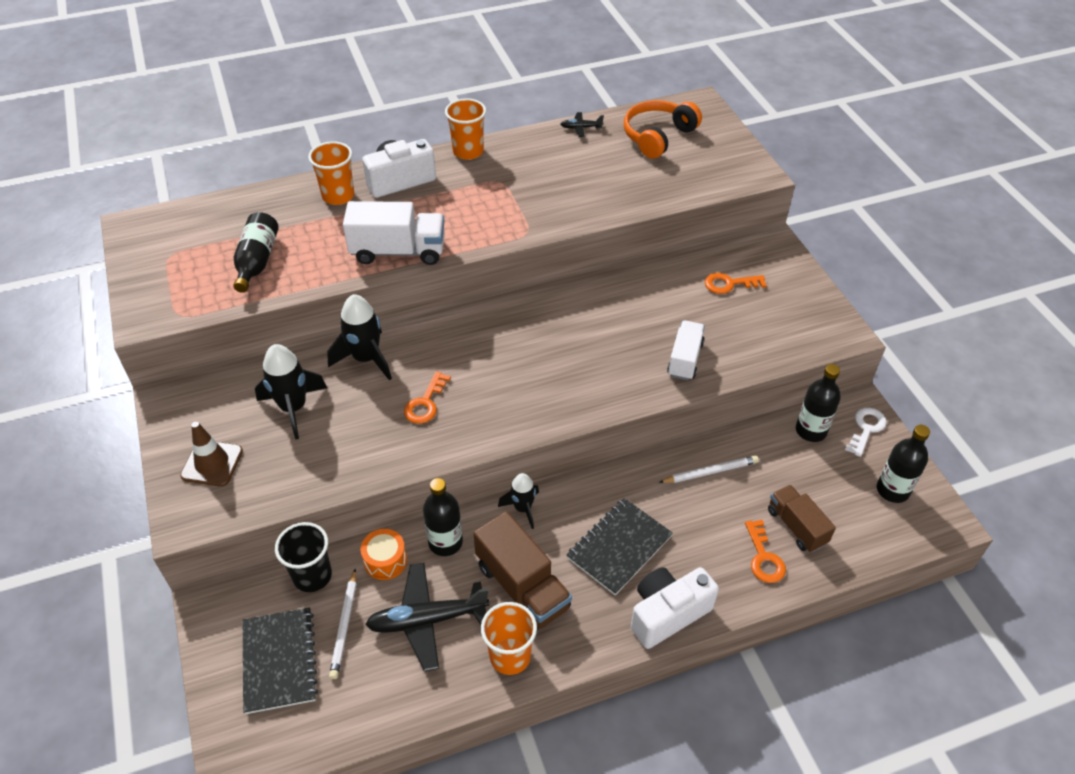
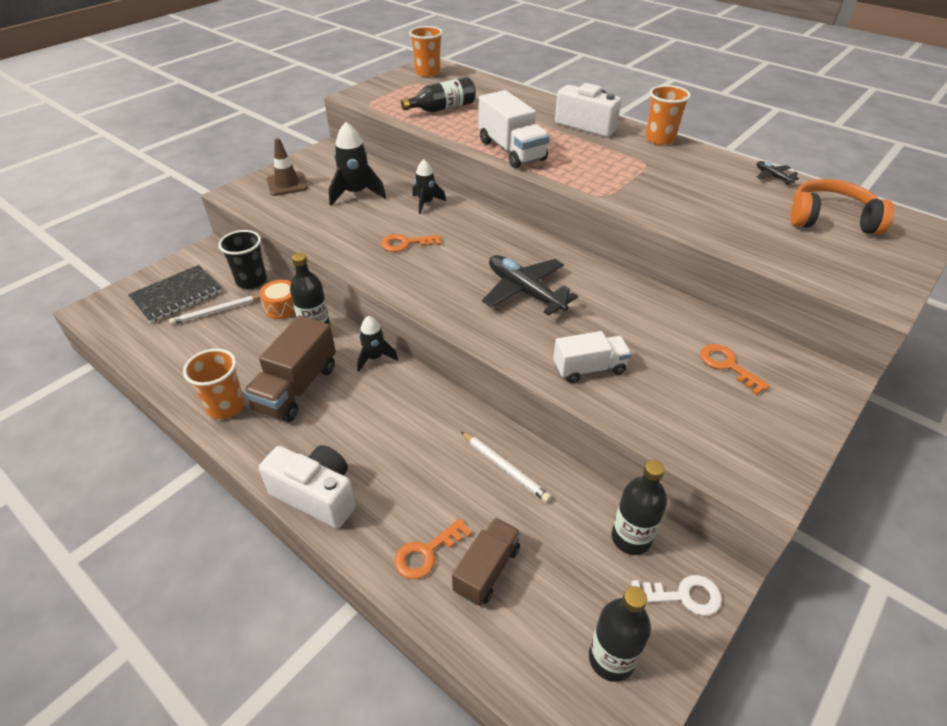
camera: 60 degrees right, 5 degrees down
(338, 196) = (539, 111): orange cup -> orange cup (427, 73)
(366, 359) = (426, 203): black rocket -> black rocket, size x0.63
(427, 620) = (239, 348): black plane -> black plane (524, 291)
(619, 547) = (371, 433): black notebook -> none

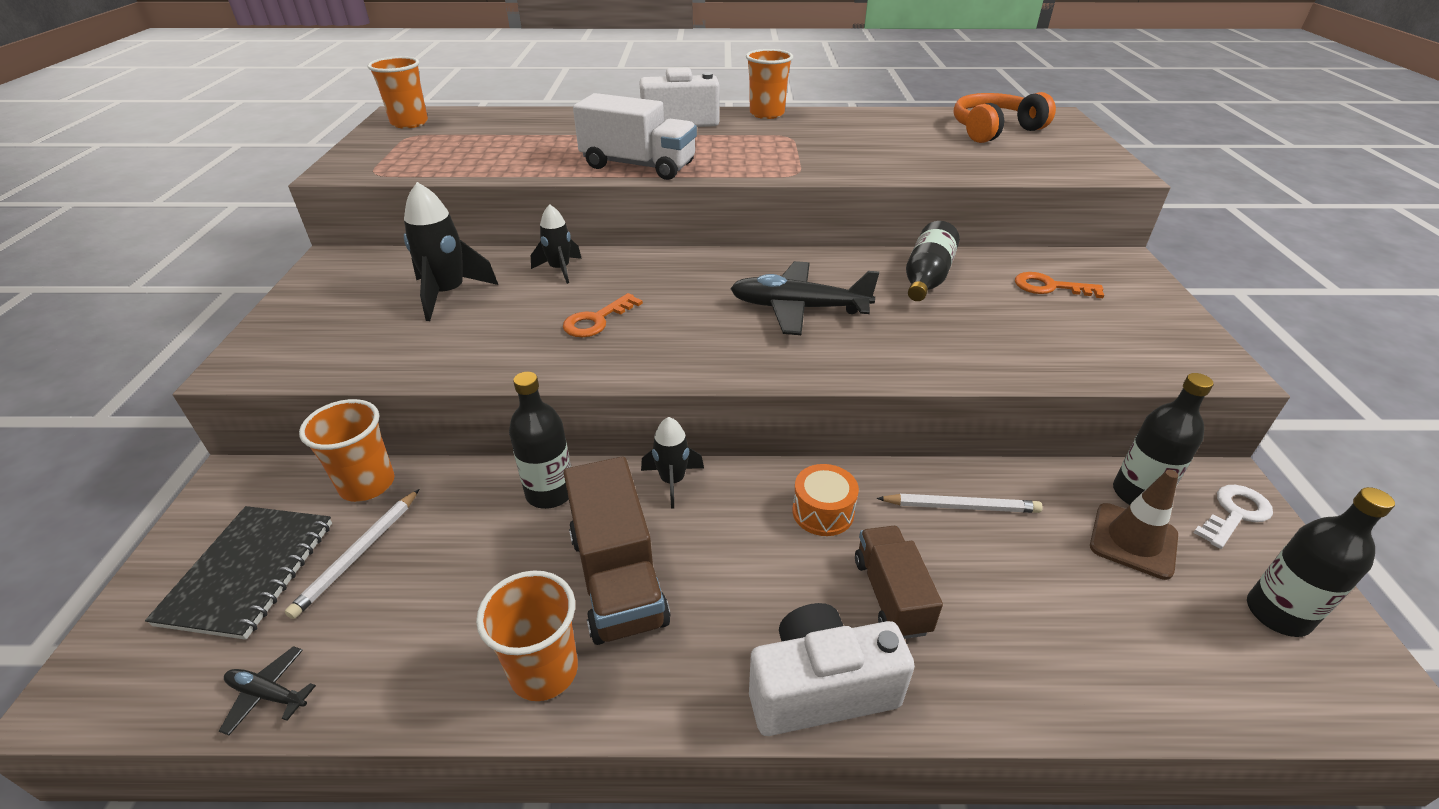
camera: 40 degrees left, 5 degrees down
(251, 281) = (367, 484): black cup -> orange cup
(282, 307) = (463, 492): orange drum -> orange drum (823, 512)
(287, 184) = (320, 322): brown traffic cone -> brown traffic cone (1133, 541)
(427, 553) = (1017, 652): orange key -> none
(442, 108) = (487, 151): black bottle -> black bottle (926, 278)
(487, 570) = (1087, 620): brown truck -> brown truck (891, 595)
(589, 368) = (960, 347): white truck -> none
(772, 177) = (903, 114): black plane -> black plane (268, 694)

